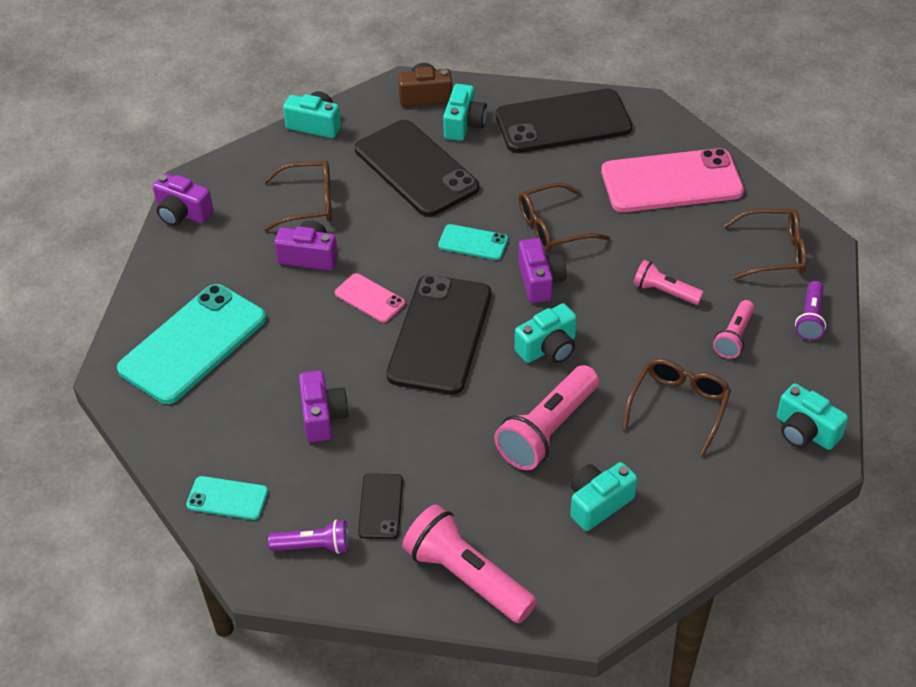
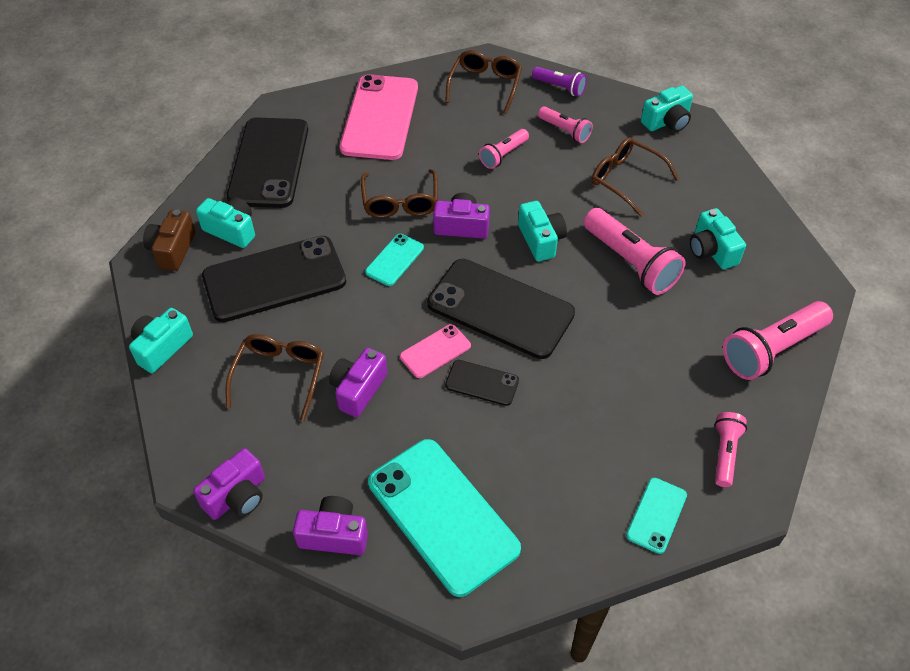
camera: 75 degrees left, 5 degrees up
(314, 546) = (725, 453): purple flashlight -> pink flashlight
(323, 416) = (574, 417): purple camera -> purple camera (334, 535)
(380, 506) = (688, 394): black phone -> black phone (482, 383)

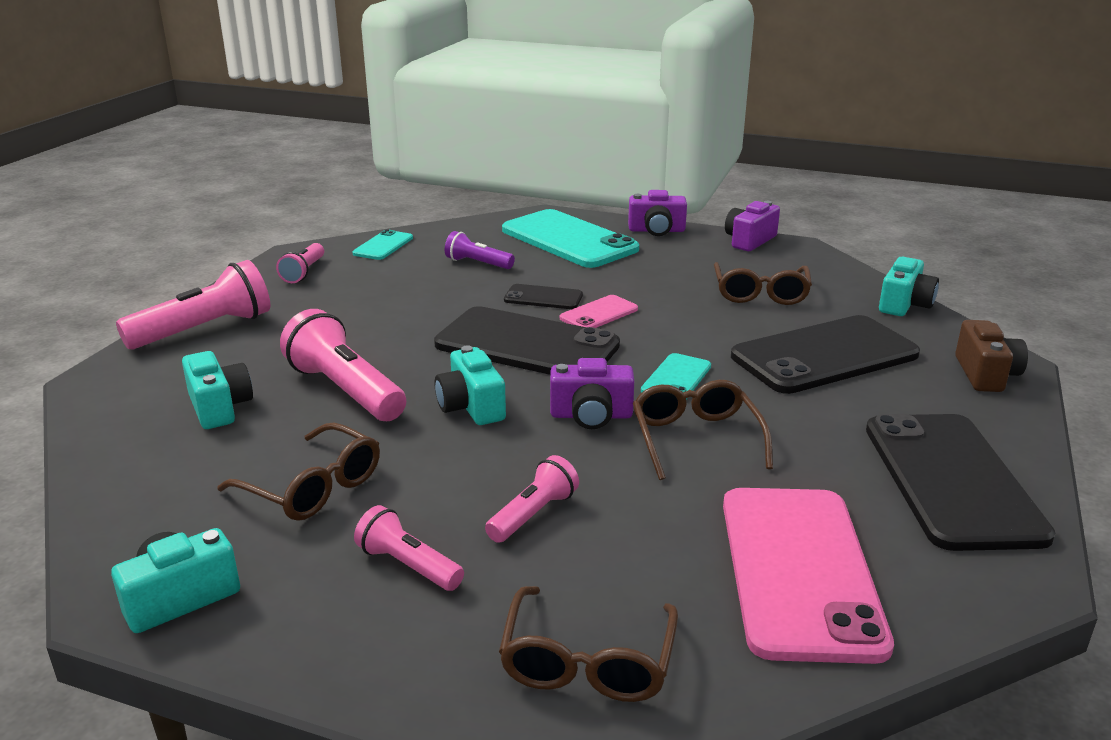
camera: 175 degrees right, 25 degrees down
(231, 230) = (926, 396): turquoise camera -> none
(358, 389) = (672, 289): purple camera -> none
(560, 87) = (403, 668): purple flashlight -> purple flashlight (477, 263)

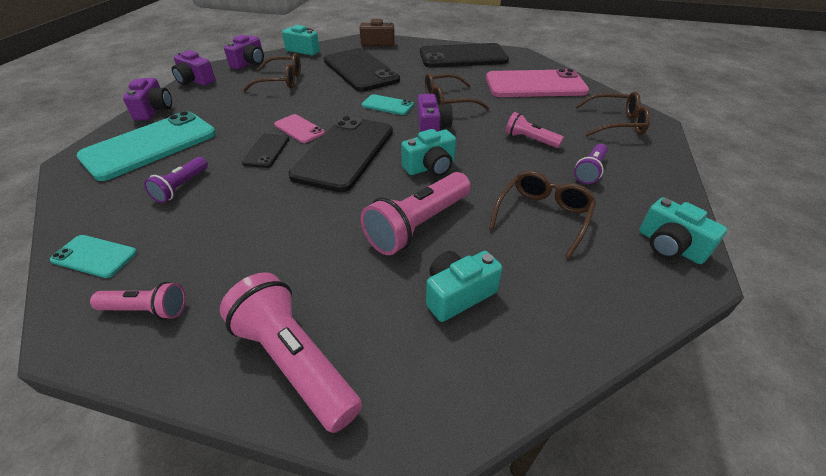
camera: 95 degrees left, 15 degrees up
(408, 565) = (590, 171): pink flashlight -> purple flashlight
(826, 267) = (249, 63): none -> purple camera

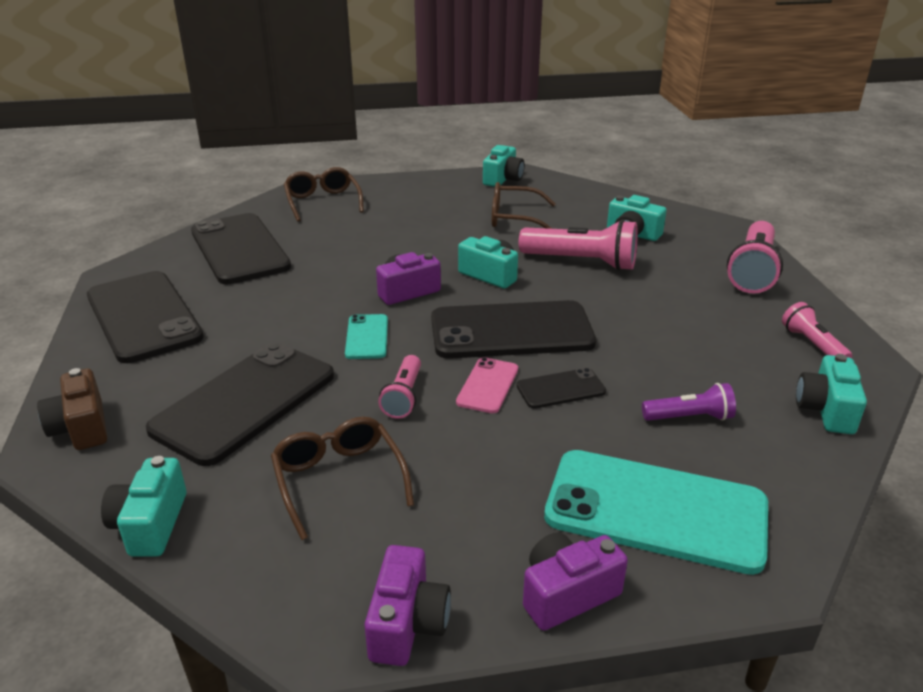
camera: 115 degrees left, 10 degrees down
(94, 256) = (826, 410): turquoise phone -> turquoise camera
(249, 63) = (264, 583): purple camera -> none
(448, 101) = (326, 296): brown glasses -> none
(530, 140) = (391, 236): pink flashlight -> pink flashlight (403, 397)
(535, 85) = (239, 249): pink phone -> black phone
(590, 171) = (427, 207): purple flashlight -> none

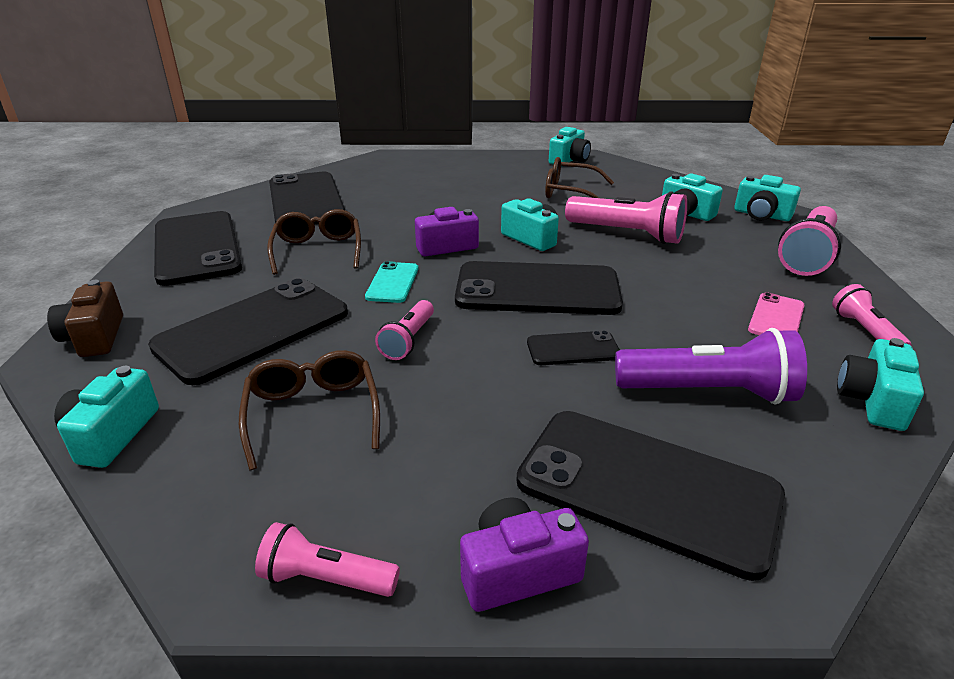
camera: 10 degrees right, 0 degrees up
(323, 202) = (395, 168): brown glasses -> brown glasses (318, 251)
(407, 623) = (326, 578): purple camera -> pink flashlight
(487, 385) = (497, 338): pink phone -> pink phone (776, 318)
(655, 510) = (647, 488): turquoise phone -> black phone
(689, 417) = (709, 392): purple flashlight -> purple flashlight, size x1.76
(704, 230) = (761, 215): none -> turquoise camera

